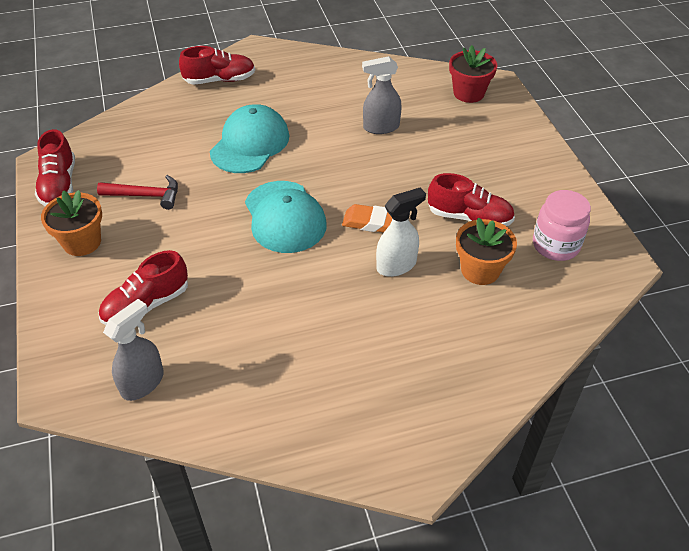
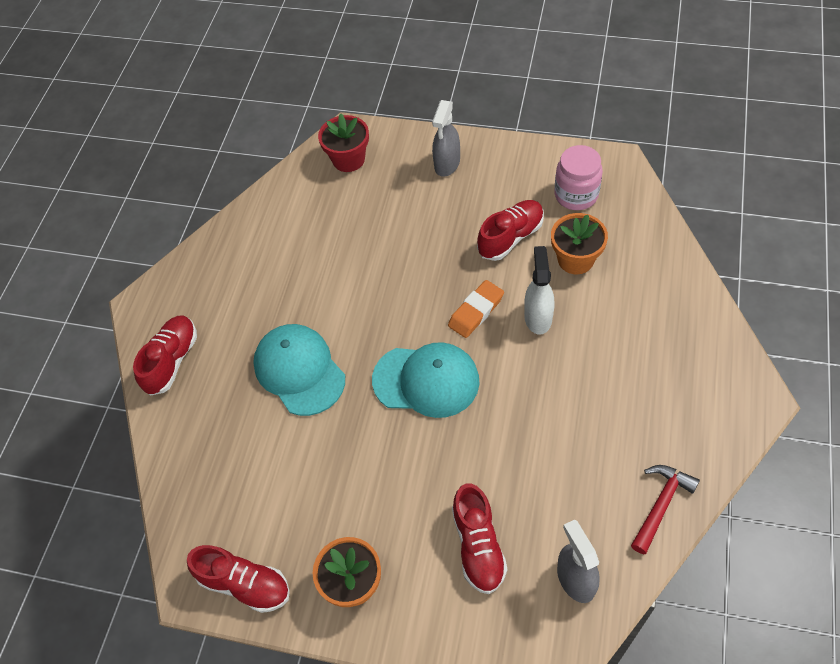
camera: 55 degrees left, 10 degrees up
(145, 195) = (318, 498): red hammer -> red hammer (661, 505)
(380, 127) = (350, 249): grey spray bottle -> grey spray bottle (447, 164)

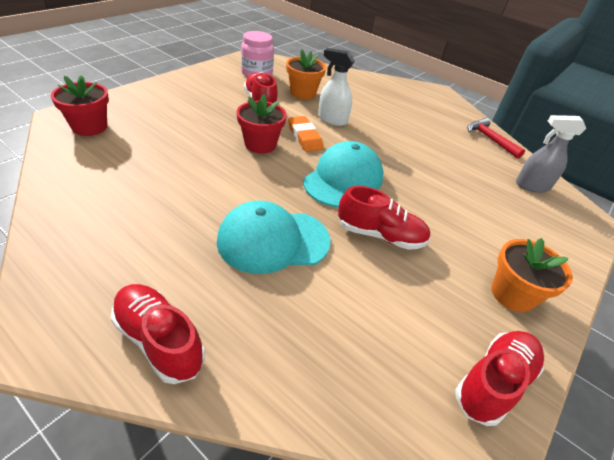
camera: 75 degrees left, 15 degrees down
(428, 285) = (260, 144): none -> red flower pot
(447, 164) = (166, 96): grey spray bottle -> none
(478, 545) = (496, 213): red shoe -> red shoe (380, 235)

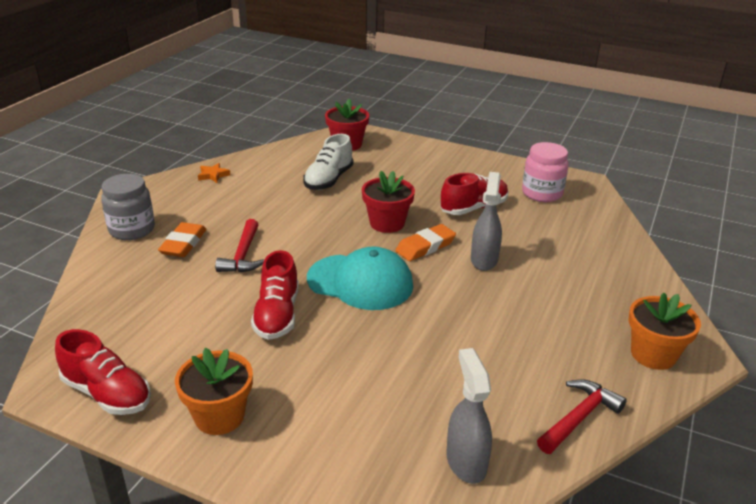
camera: 80 degrees right, 10 degrees down
(66, 237) = (213, 175): none -> orange star
(157, 155) = (328, 180): none -> white shoe
(159, 340) = (132, 230): red shoe -> grey jar
(226, 287) = (183, 244): none -> orange eraser
(273, 240) = (243, 255): turquoise cap -> red hammer
(303, 93) = (531, 230): orange flower pot -> orange flower pot (653, 354)
(332, 120) = (484, 260): white spray bottle -> grey spray bottle

